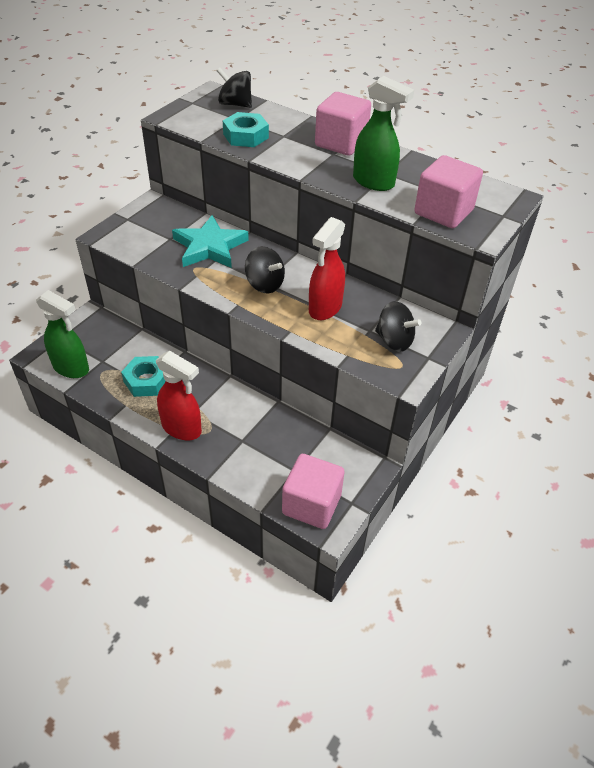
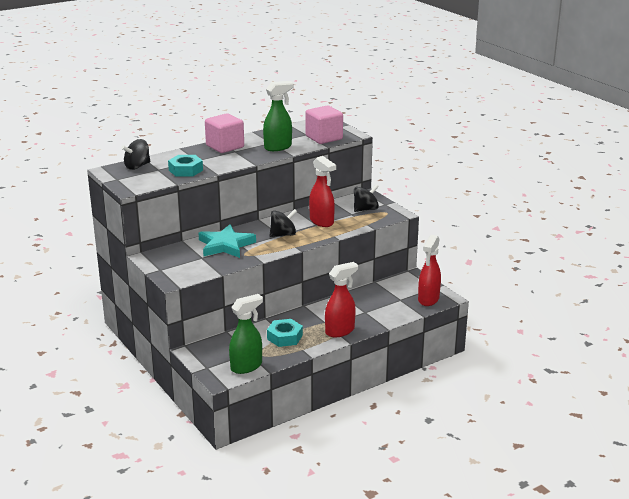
camera: 65 degrees left, 20 degrees down
(311, 504) = (428, 299): pink cube -> red spray bottle

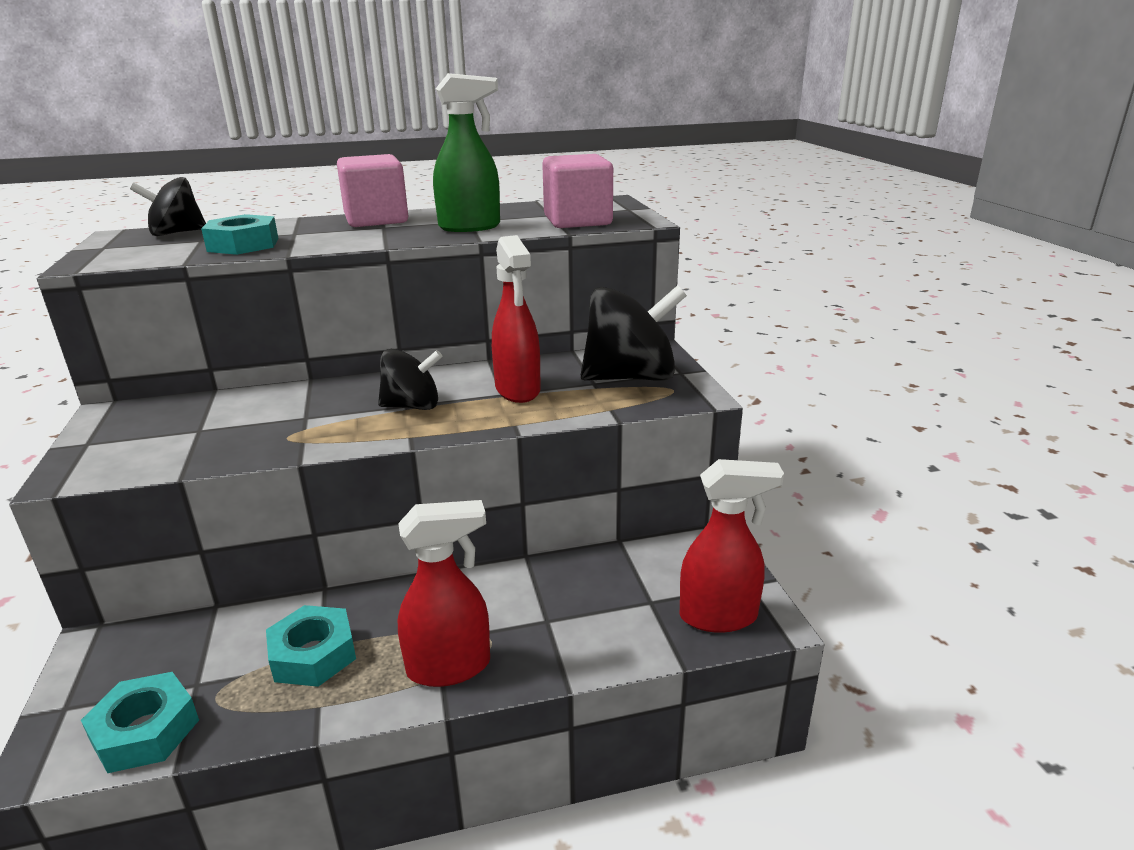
camera: 20 degrees right, 0 degrees up
(226, 245) = (277, 411): turquoise star -> none
(246, 366) = (145, 731): green spray bottle -> turquoise nut
(365, 209) = (630, 377): black spinning top -> black spinning top, size x1.66
(428, 299) = (719, 616): red spray bottle -> red spray bottle turned 135 degrees counterclockwise

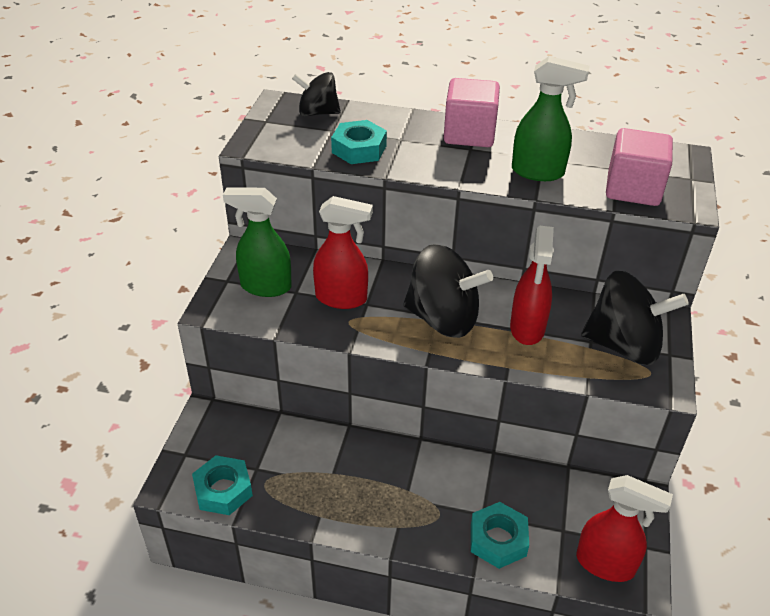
camera: 25 degrees right, 15 degrees up
(150, 435) = (265, 286): none -> green spray bottle
(313, 654) = (327, 476): turquoise nut -> turquoise nut (498, 540)
(412, 406) = (443, 319): black spinning top -> black spinning top, size x1.66
(450, 667) = (406, 523): red spray bottle -> red spray bottle (342, 298)

